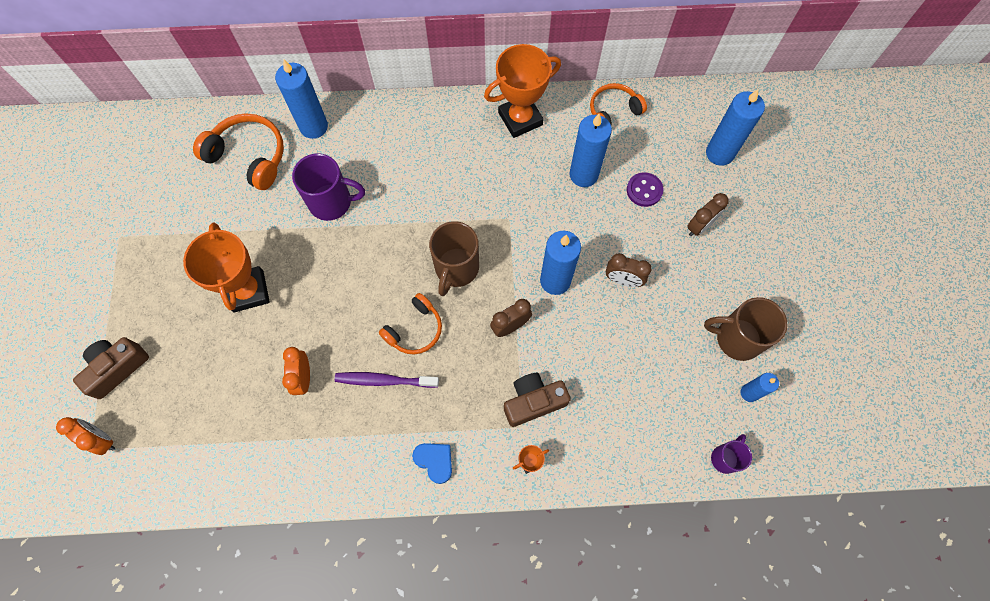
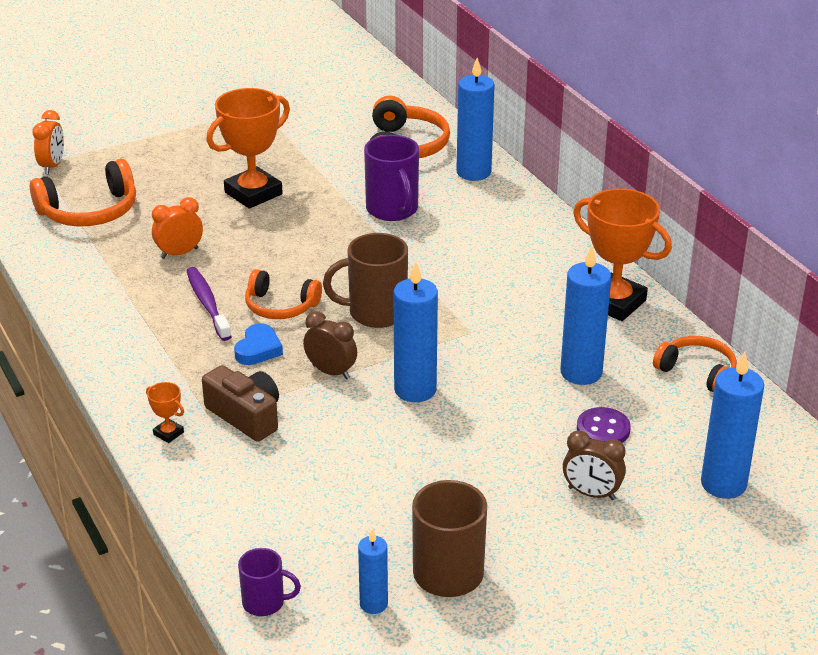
camera: 65 degrees right, 35 degrees down
(117, 368) = (126, 151): brown camera -> none
(198, 429) = (90, 211): none -> orange headphones
(435, 461) = (133, 364): blue heart -> blue heart (258, 349)
(623, 280) = (457, 445): brown clock -> none

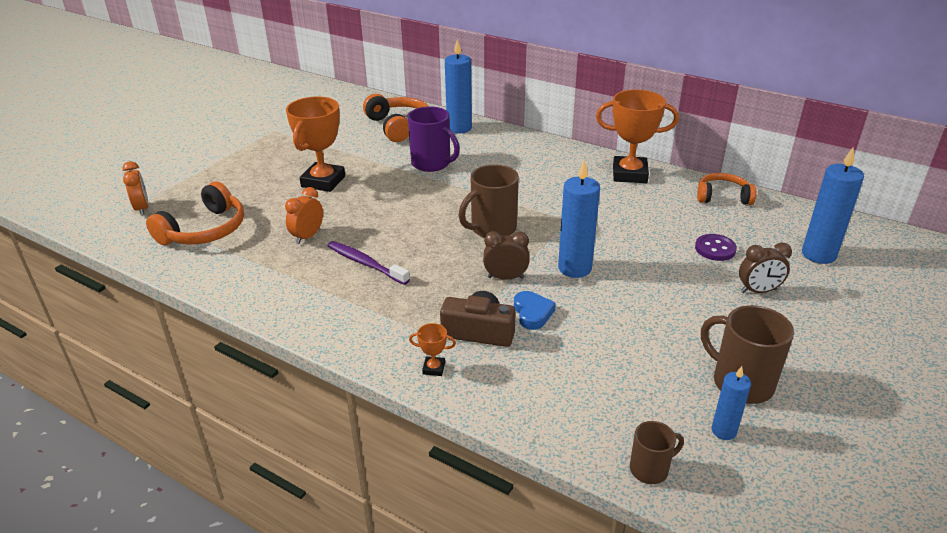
camera: 30 degrees left, 0 degrees up
(258, 349) = (437, 281): blue heart -> blue heart (532, 313)
(265, 602) = (650, 469): purple mug -> brown mug
(280, 306) = (421, 247): orange headphones -> none
(581, 372) = (661, 220): blue candle -> none

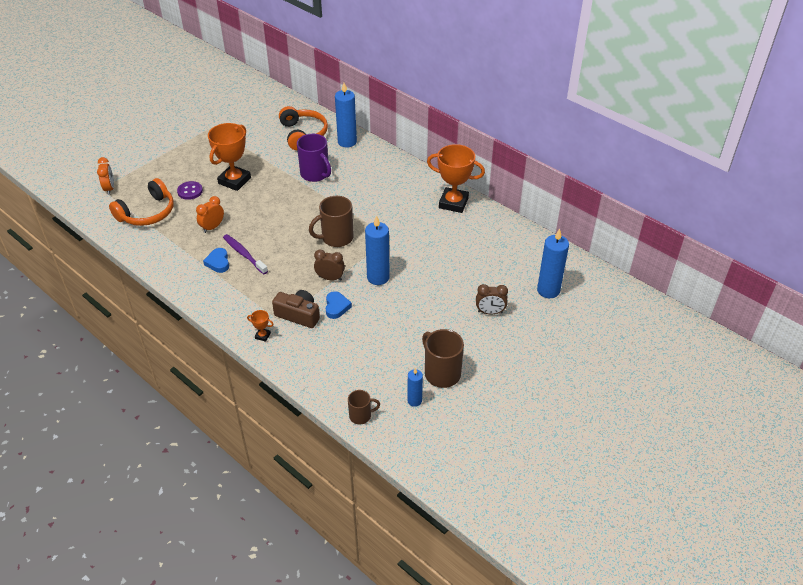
camera: 10 degrees right, 10 degrees up
(329, 278) = (218, 262): none -> blue heart
(715, 249) = (480, 275): purple button -> purple button (190, 191)
(722, 197) = (510, 232): orange headphones -> none

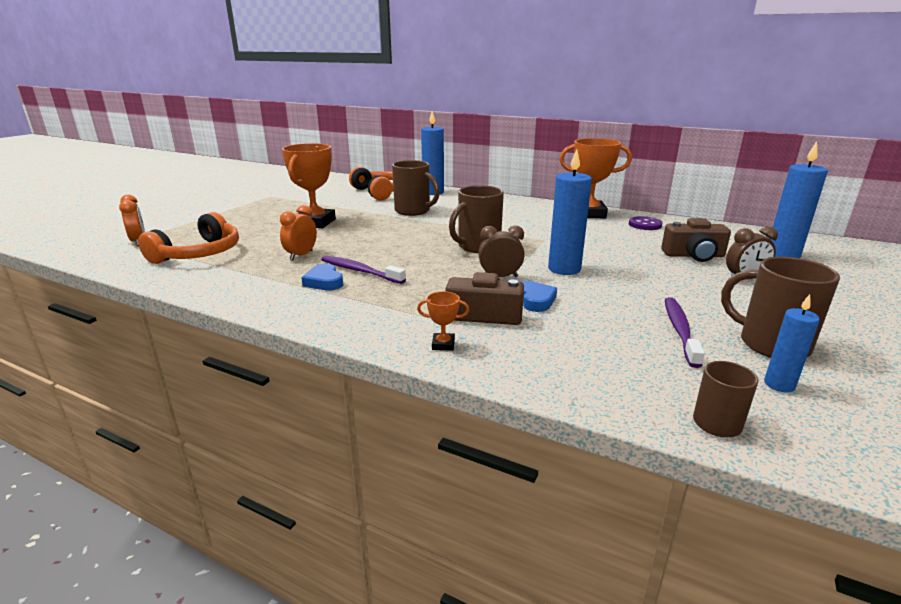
camera: 15 degrees left, 20 degrees down
(190, 191) = (258, 234): purple button -> purple button (645, 225)
(315, 174) = (413, 211): purple mug -> brown mug
(400, 351) = (679, 330): none -> purple toothbrush
(482, 278) = (693, 255): none -> brown camera

